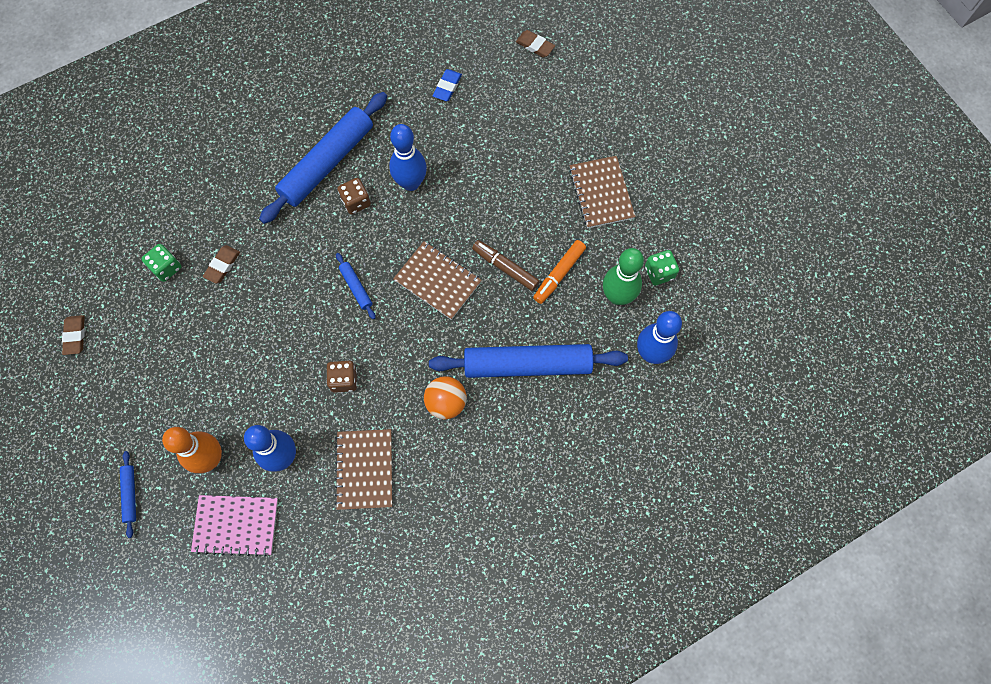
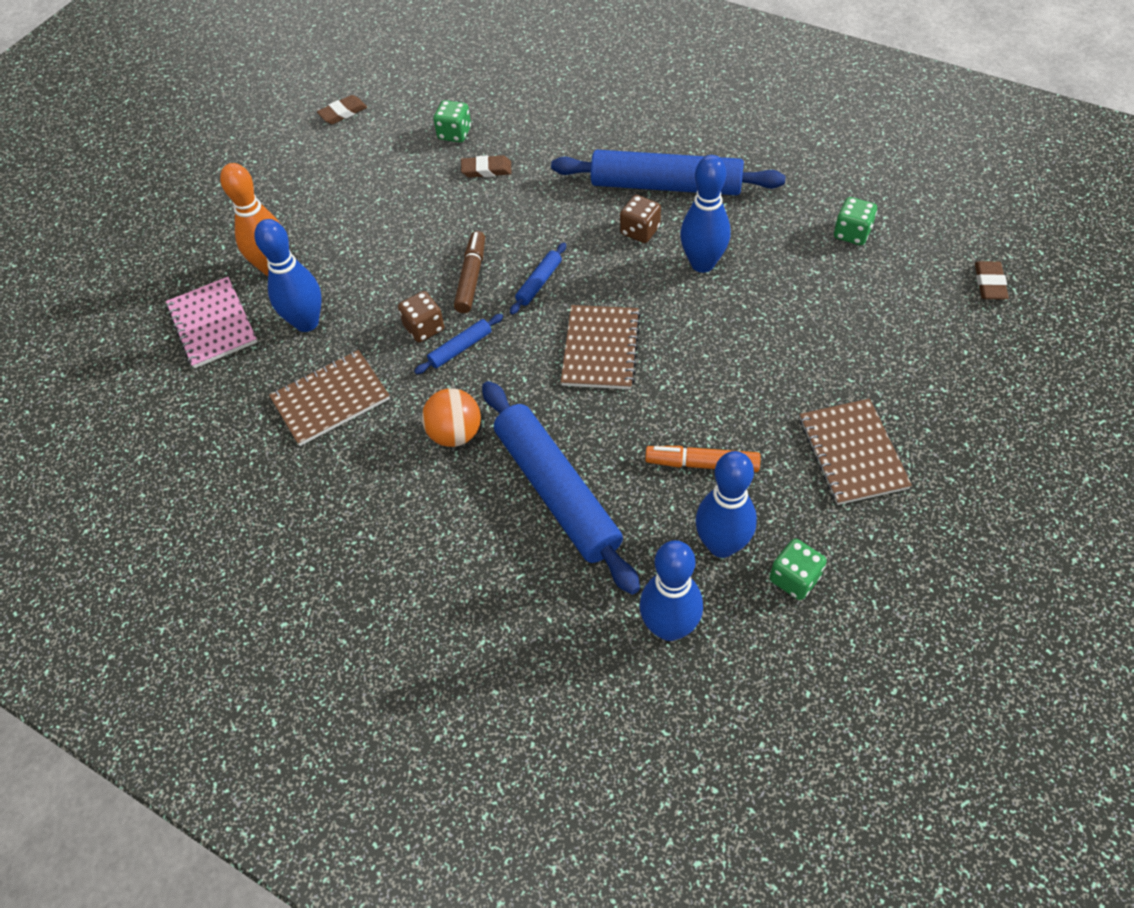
camera: 65 degrees right, 15 degrees down
(130, 494) = (205, 231): blue rolling pin -> blue rolling pin (460, 348)
(447, 87) = (852, 233): blue eraser -> green dice
(505, 268) = (667, 404): brown marker -> brown marker (471, 277)
(601, 193) = (852, 453): brown notebook -> brown notebook turned 60 degrees counterclockwise
(617, 296) = (721, 545): green bowling pin -> blue bowling pin

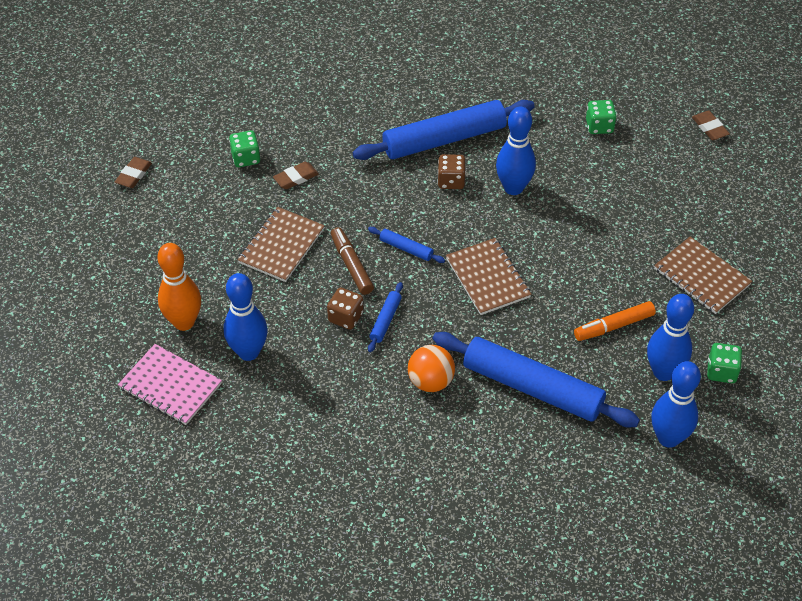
camera: 35 degrees left, 5 degrees down
(330, 399) = (316, 399): brown notebook -> brown notebook (281, 246)
(539, 283) = (406, 249): blue rolling pin -> blue rolling pin turned 60 degrees counterclockwise

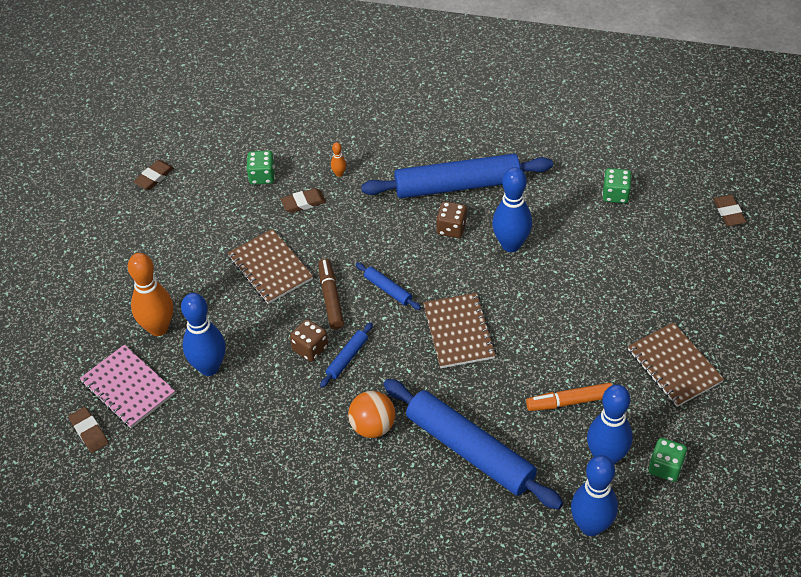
camera: 15 degrees right, 0 degrees up
(143, 436) = (89, 431): none -> brown eraser
(281, 246) = (270, 268): brown notebook -> brown notebook turned 75 degrees counterclockwise
(323, 145) = (339, 174): none -> orange bowling pin

